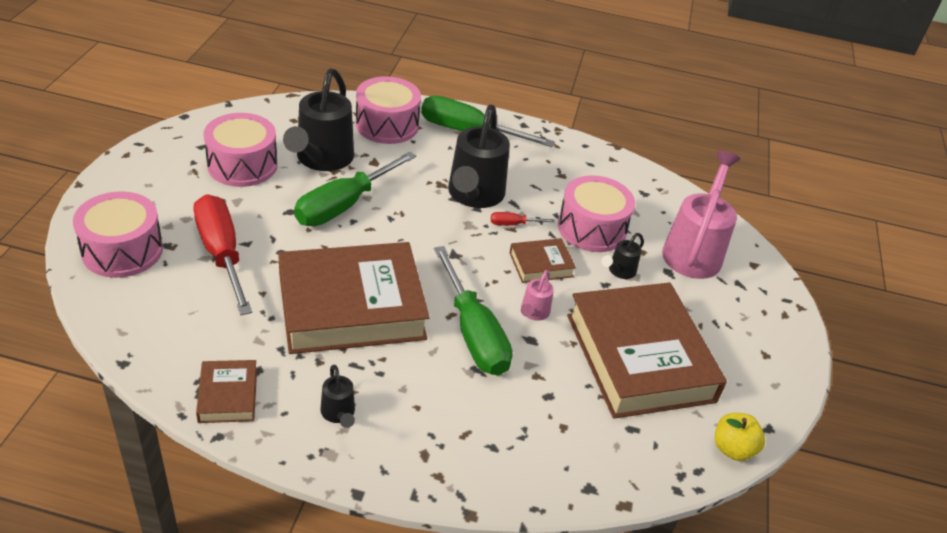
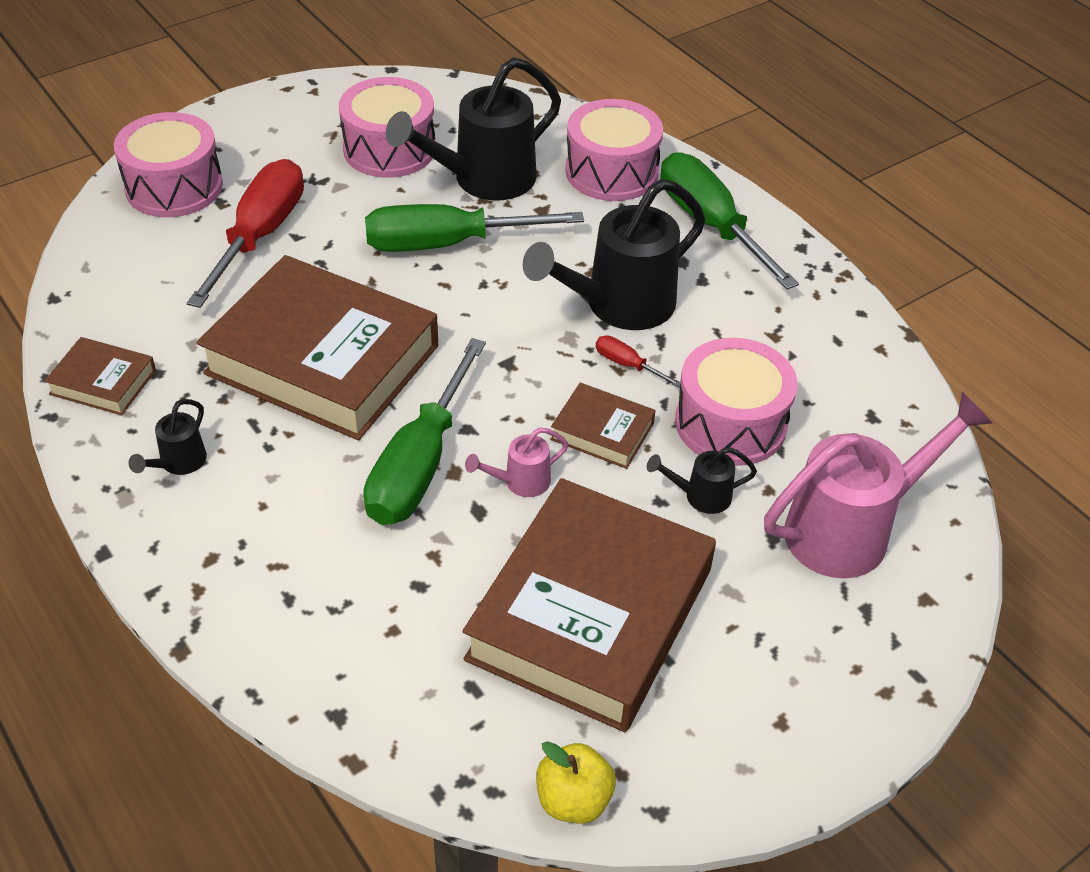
camera: 45 degrees right, 5 degrees up
(228, 395) = (103, 382): brown book -> brown book turned 75 degrees clockwise

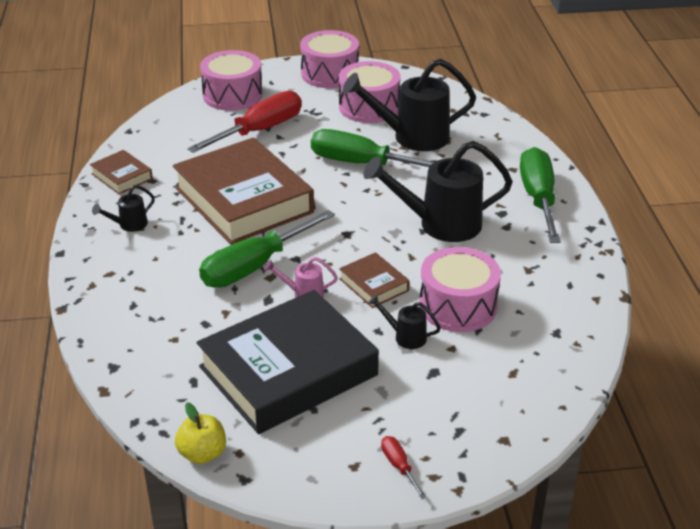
camera: 30 degrees right, 10 degrees down
(590, 614) = (288, 371): brown book -> black book
(611, 171) = (497, 153): pink drum -> pink drum (330, 74)
(627, 365) = (419, 256): red screwdriver -> red screwdriver (399, 467)
(850, 530) = (486, 386): pink watering can -> none

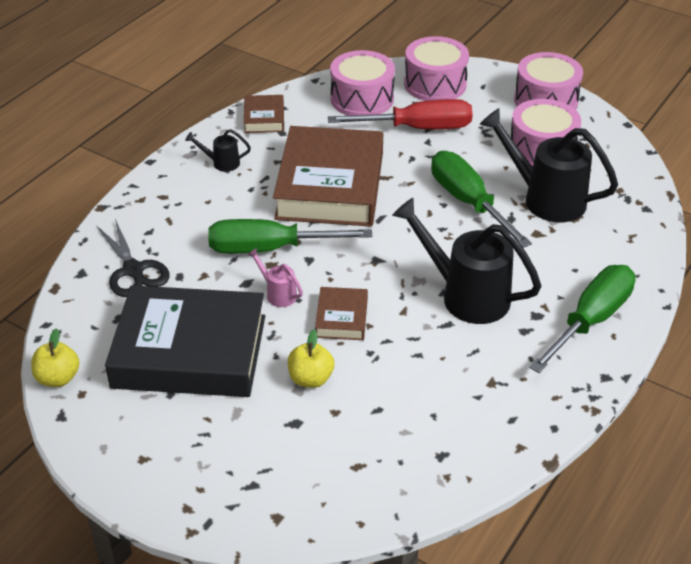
camera: 40 degrees right, 5 degrees up
(159, 340) = (133, 270): none -> black scissors
(399, 467) = (172, 482): red screwdriver -> none
(406, 337) = (310, 379): black watering can -> yellow apple
(458, 306) = (387, 378): pink drum -> pink drum (362, 99)

